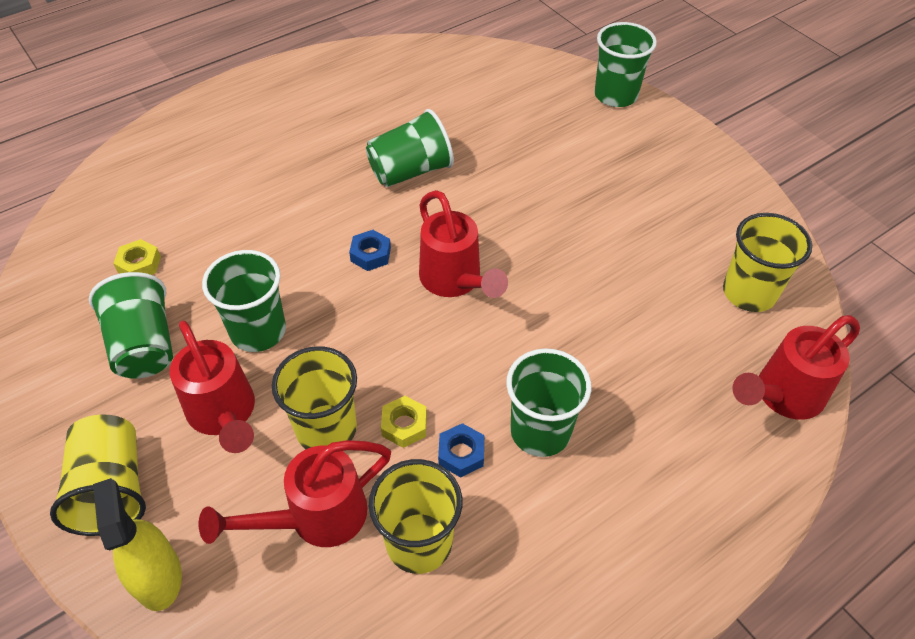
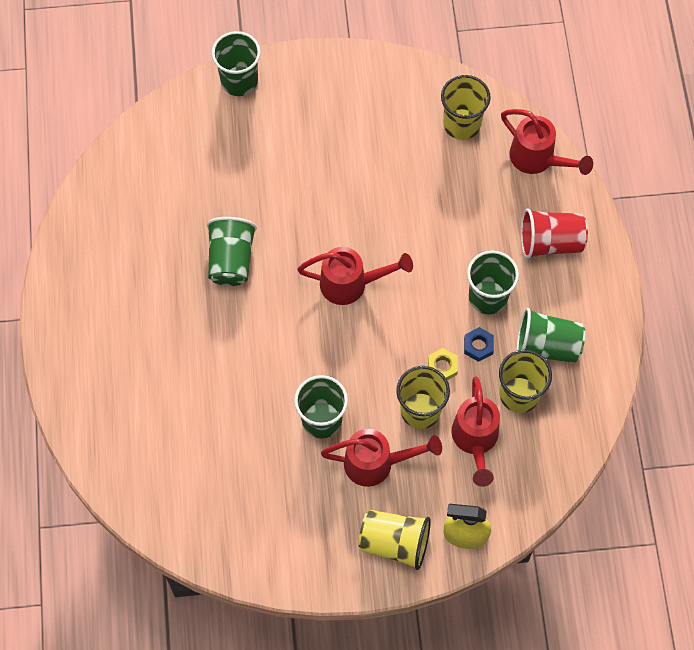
camera: 60 degrees left, 15 degrees up
(139, 264) = (214, 474): yellow nut -> none
(144, 345) = (292, 493): green cup -> green cup (547, 346)
(370, 254) = (296, 323): blue nut -> none
(678, 469) = (550, 242): none -> red cup
(781, 396) = (538, 159): red watering can -> red watering can turned 45 degrees counterclockwise

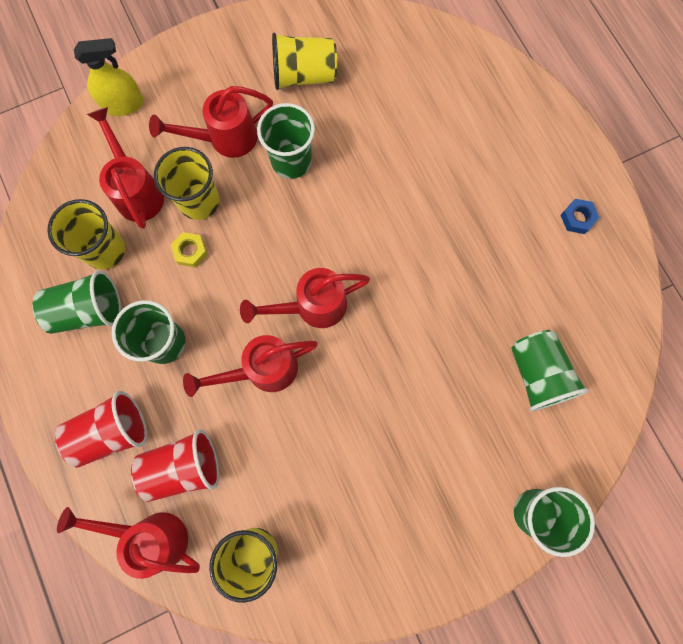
camera: 160 degrees right, 10 degrees up
(231, 260) = (446, 289): green cup -> green cup (537, 374)
(394, 543) = (186, 77): yellow cup -> yellow cup (304, 75)
(412, 248) = (262, 370): none -> red watering can
(478, 346) = (160, 285): blue nut -> blue nut (577, 218)
(499, 198) = (183, 467): none -> red cup

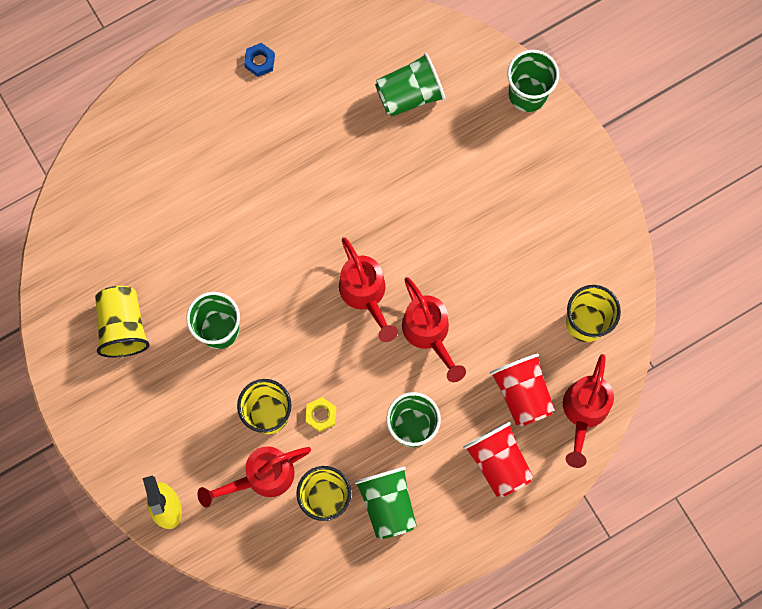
camera: 95 degrees left, 0 degrees up
(224, 139) = (199, 398): red watering can -> none

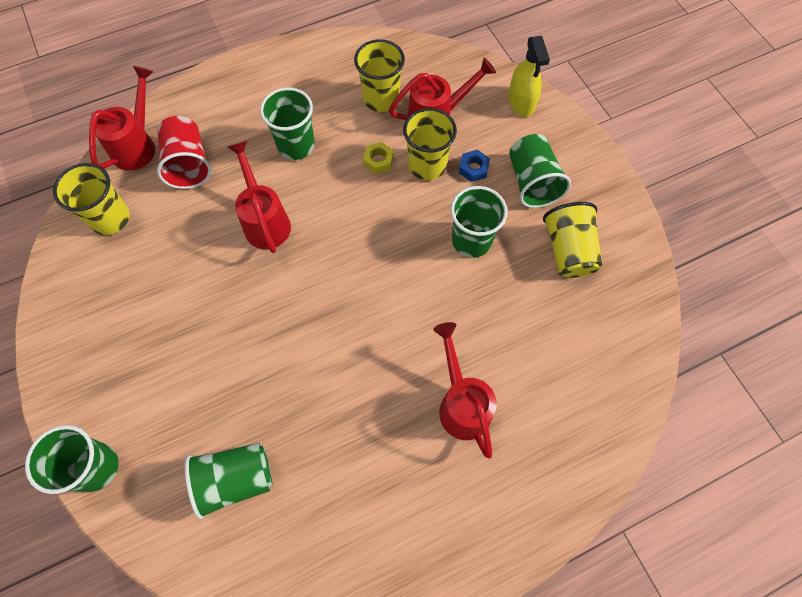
camera: 175 degrees left, 10 degrees down
(260, 61) = (413, 542): blue nut -> blue nut (473, 168)
(365, 295) = (321, 260): red watering can -> red watering can (461, 403)
(387, 504) = (328, 91): green cup -> green cup (532, 182)
(498, 462) = (224, 113): red cup -> none

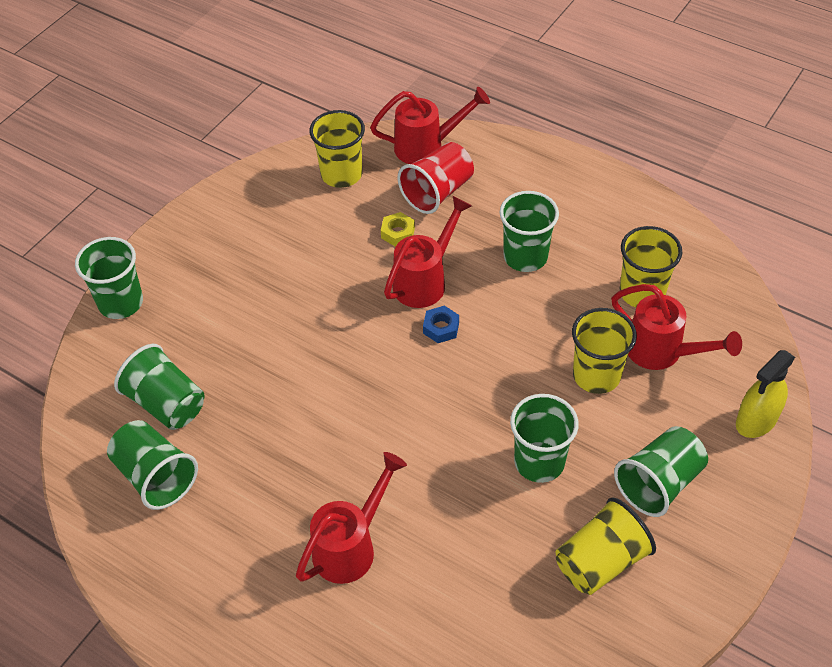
camera: 60 degrees right, 15 degrees down
(302, 524) = (155, 476): none -> green cup
(378, 161) = (565, 331): yellow nut -> yellow nut (398, 233)
(473, 168) = (628, 419): blue nut -> blue nut (441, 328)

